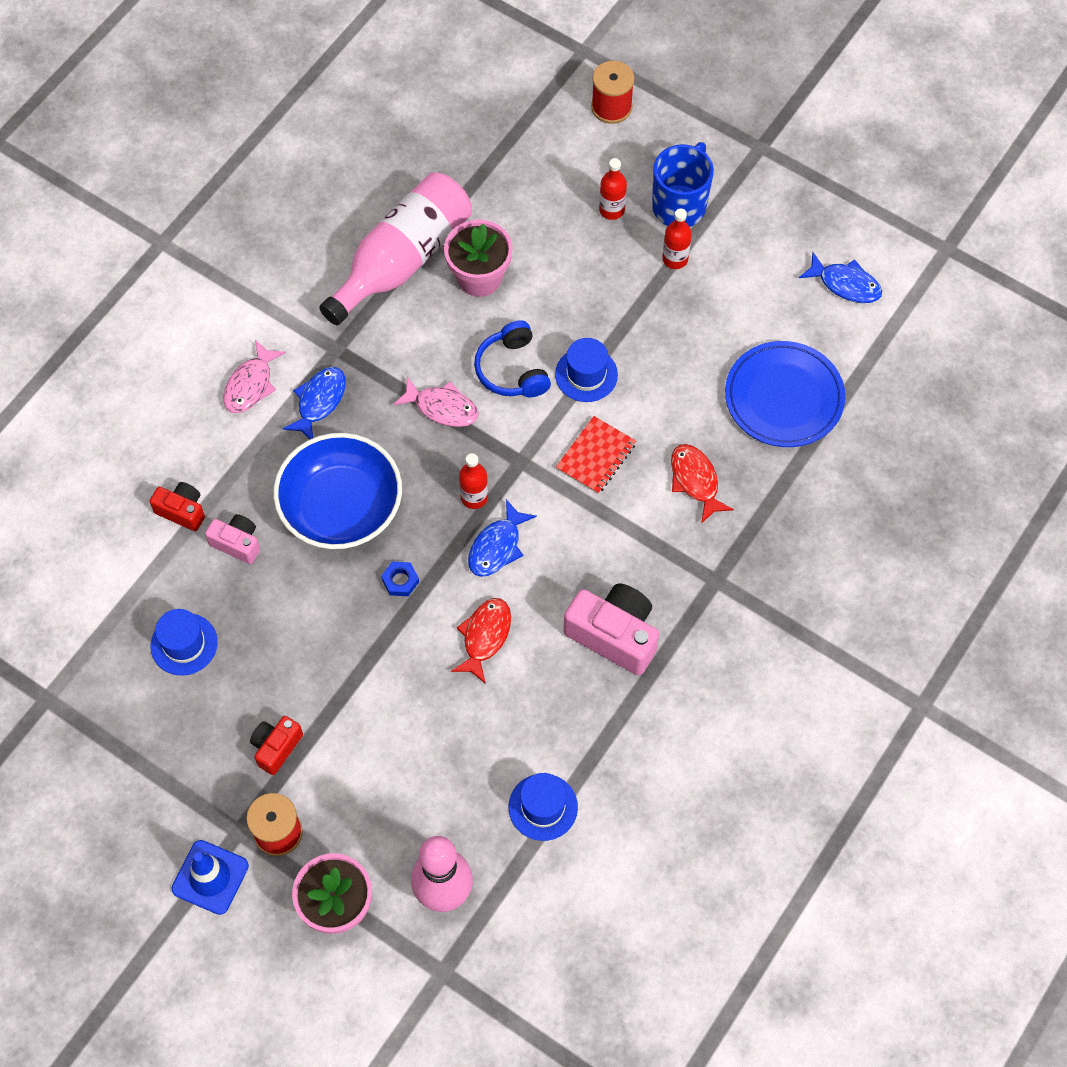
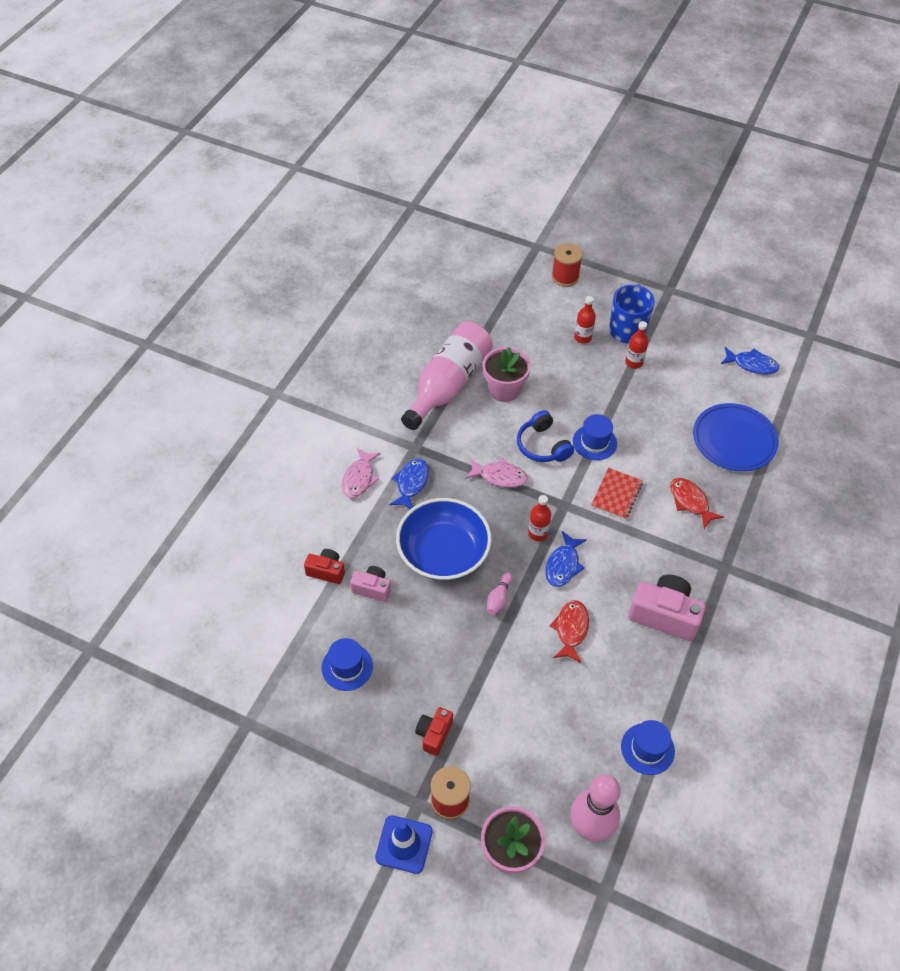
camera: 10 degrees left, 10 degrees down
(400, 580) = (499, 598): blue nut -> pink bowling pin

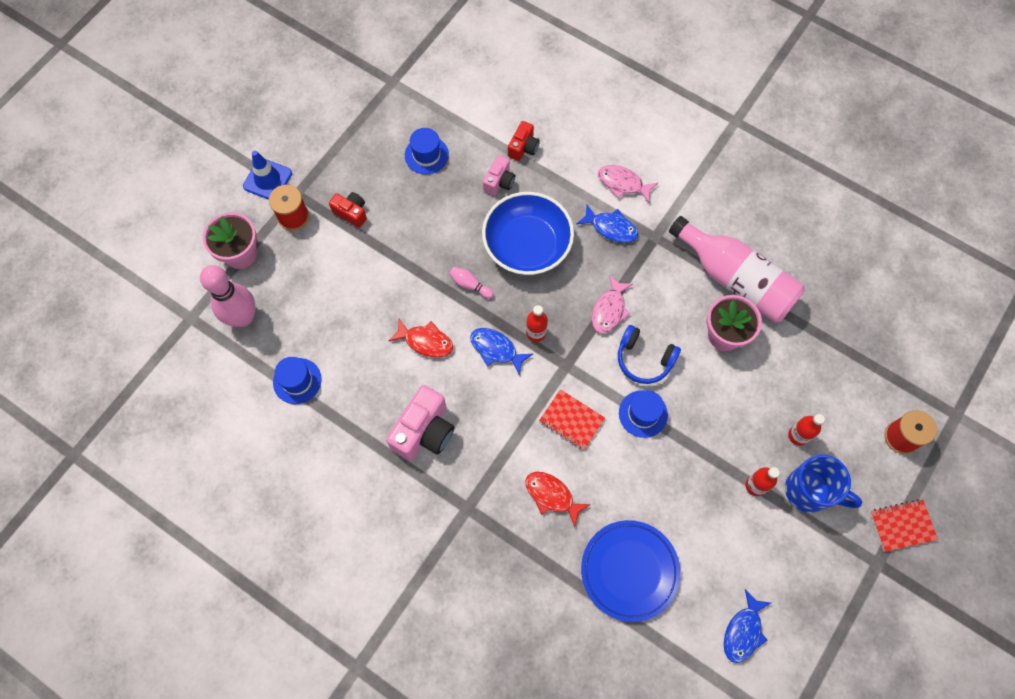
camera: 100 degrees right, 15 degrees up
(542, 445) = (644, 359): blue headphones -> blue headphones turned 135 degrees counterclockwise
(635, 276) = (902, 526): none -> red notebook
(690, 502) = (552, 495): red fish -> red fish turned 120 degrees counterclockwise

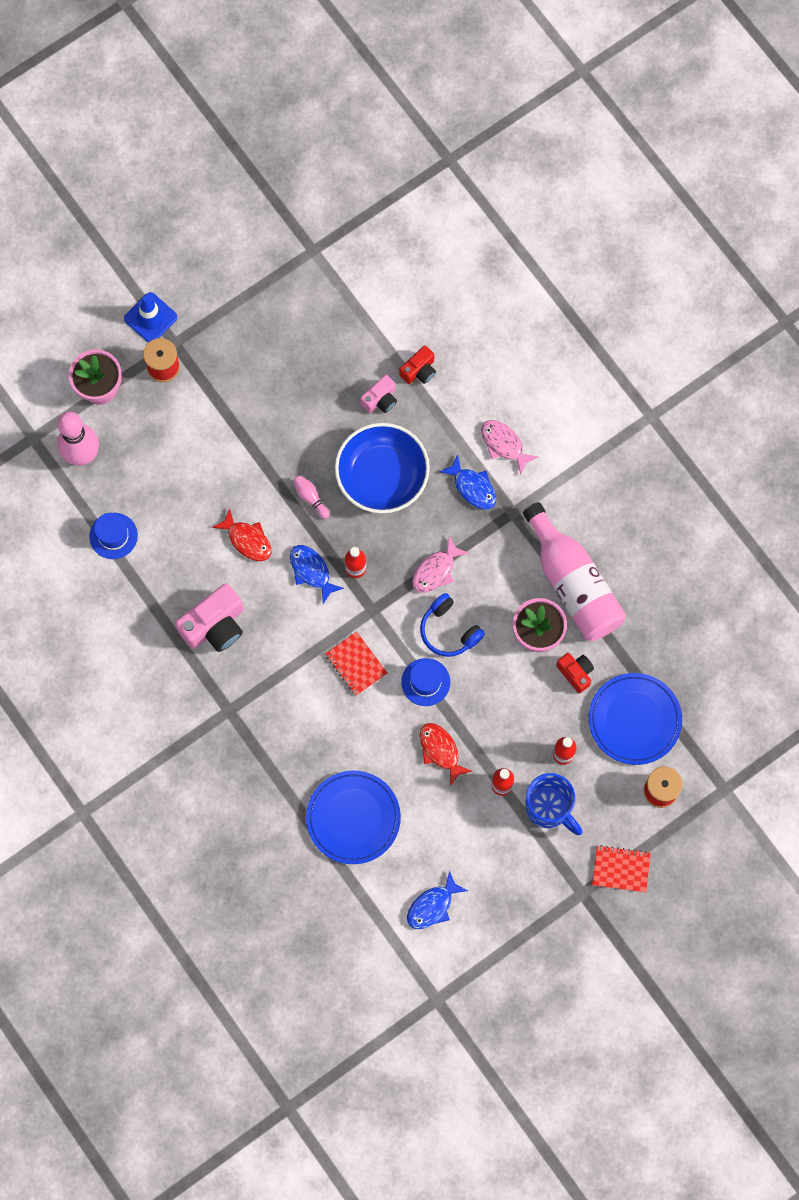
camera: 20 degrees right, 5 degrees up
(351, 213) = (221, 382): red camera -> red camera (575, 673)
(426, 155) = (318, 345): blue hat -> none
(552, 495) = (310, 727): red fish -> red fish (440, 751)
(846, 380) = (634, 720): none -> blue plate

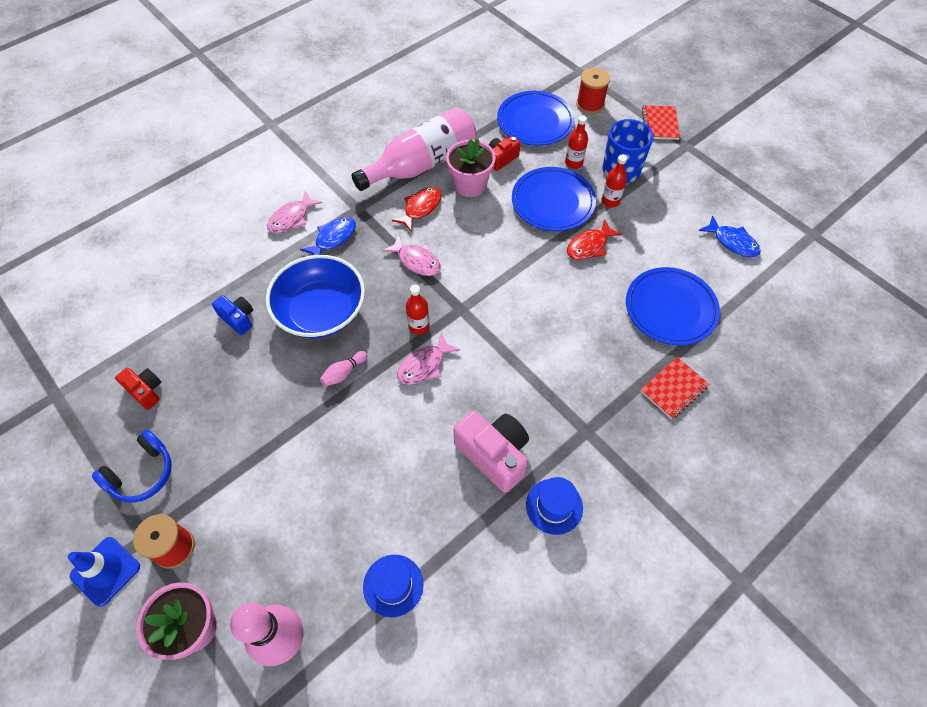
camera: 95 degrees left, 15 degrees down
(247, 540) = (392, 431): red fish -> red fish (421, 208)
(311, 571) = (424, 365): blue fish -> pink fish
(356, 664) = (517, 318): red notebook -> red notebook (673, 389)
(380, 400) = (238, 318): pink camera -> blue camera
(419, 371) = (210, 288): red camera -> red camera (146, 391)
(425, 682) = (526, 261): blue hat -> blue hat (554, 506)
(449, 630) = (474, 247): blue headphones -> blue headphones (142, 473)
(505, 721) = (553, 202): none -> blue plate

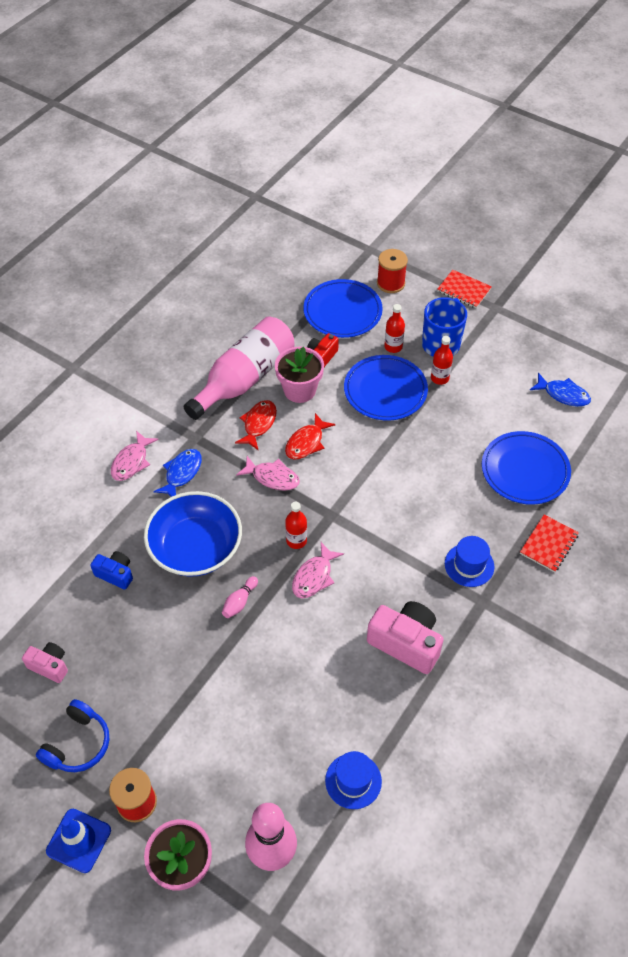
camera: 15 degrees left, 5 degrees down
(146, 391) = (49, 666): red camera -> pink camera
(554, 506) = (474, 675): blue hat -> blue hat (469, 565)
(589, 246) = (433, 426): red fish -> red fish (306, 442)
(660, 124) = (464, 290): red notebook -> red notebook turned 45 degrees counterclockwise

